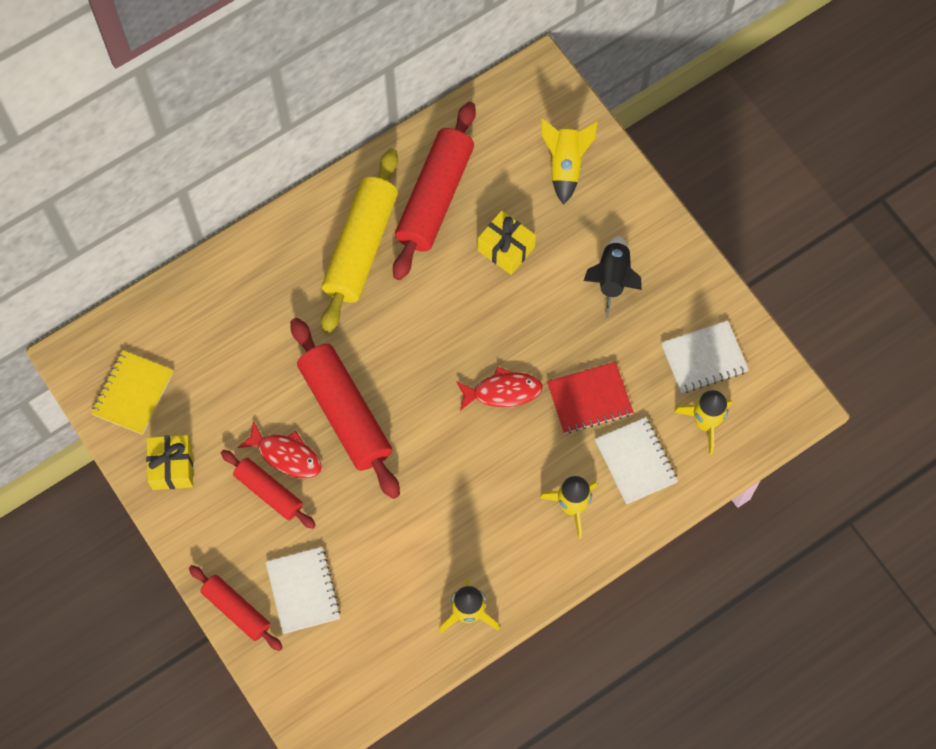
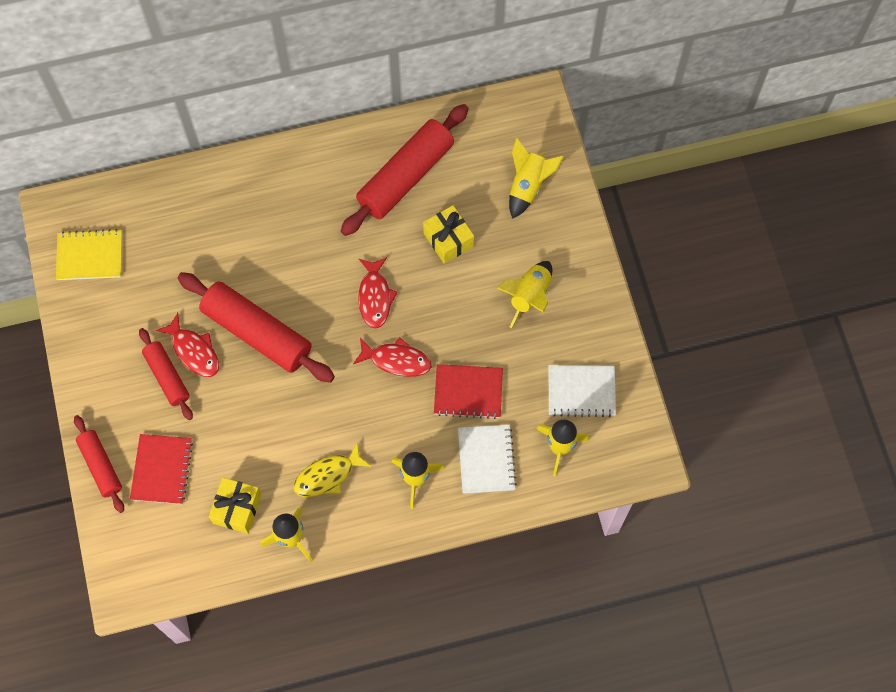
camera: 20 degrees right, 0 degrees up
(133, 393) = (90, 256): yellow notebook -> yellow notebook turned 45 degrees clockwise
(172, 467) = (97, 328): yellow gift -> yellow gift (237, 509)
(303, 591) = (162, 470): white notebook -> red notebook
(345, 413) = (257, 333): red rolling pin -> red rolling pin turned 45 degrees counterclockwise
(361, 247) = (327, 198): yellow rolling pin -> none
(453, 334) = (375, 297): none -> red fish
(479, 535) = (327, 475): none -> yellow fish
(612, 278) = (529, 296): black rocket -> yellow rocket

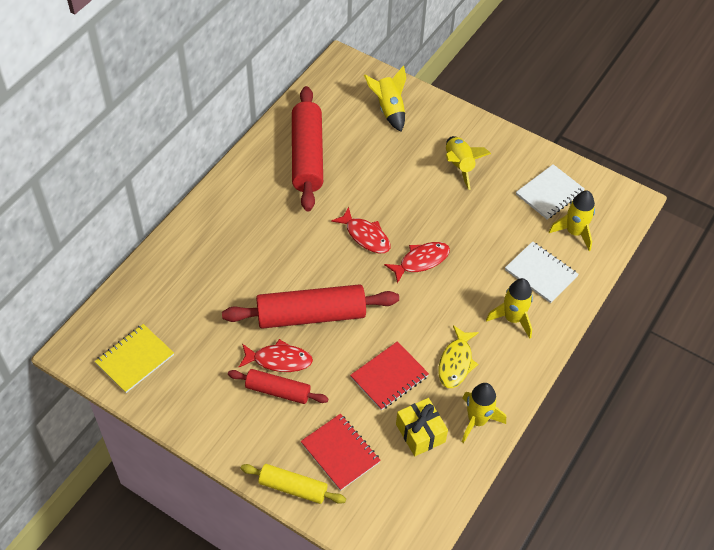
camera: 45 degrees left, 15 degrees down
(101, 466) = (293, 487): red rolling pin -> yellow rolling pin
(448, 240) = (374, 171): yellow gift -> none
(468, 392) = (485, 245): red notebook -> red notebook (389, 377)

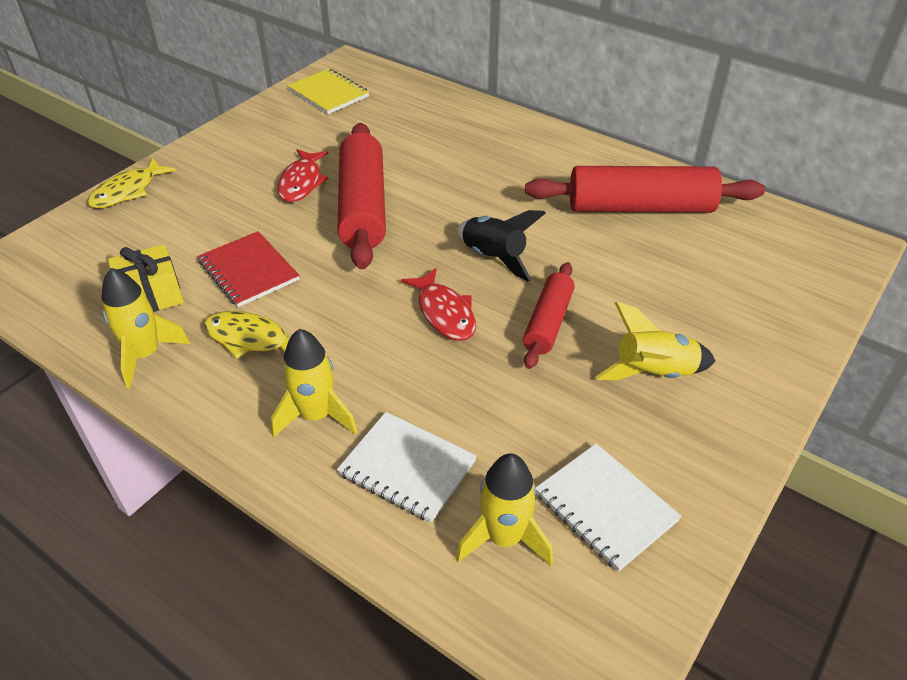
camera: 95 degrees right, 10 degrees down
(278, 391) = (258, 181): red rolling pin -> red rolling pin (548, 322)
(293, 487) = (128, 191): yellow rolling pin -> yellow fish
(340, 452) = (155, 226): red notebook -> none
(365, 236) = (493, 258): red fish -> black rocket
(389, 109) = (764, 293): yellow rocket -> none
(541, 273) = (407, 468): white notebook -> white notebook turned 75 degrees clockwise

